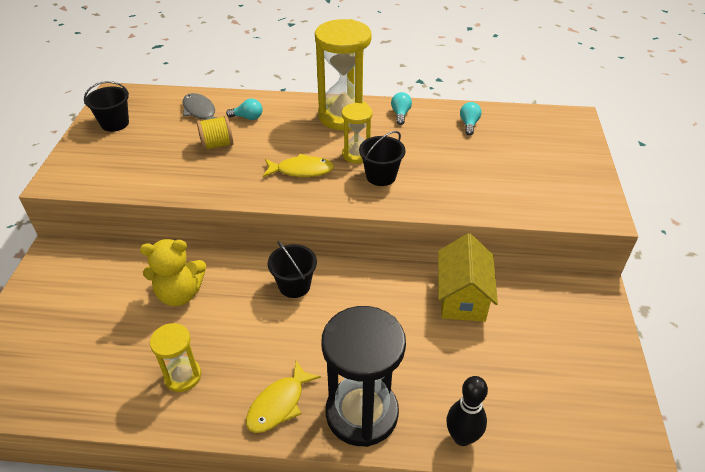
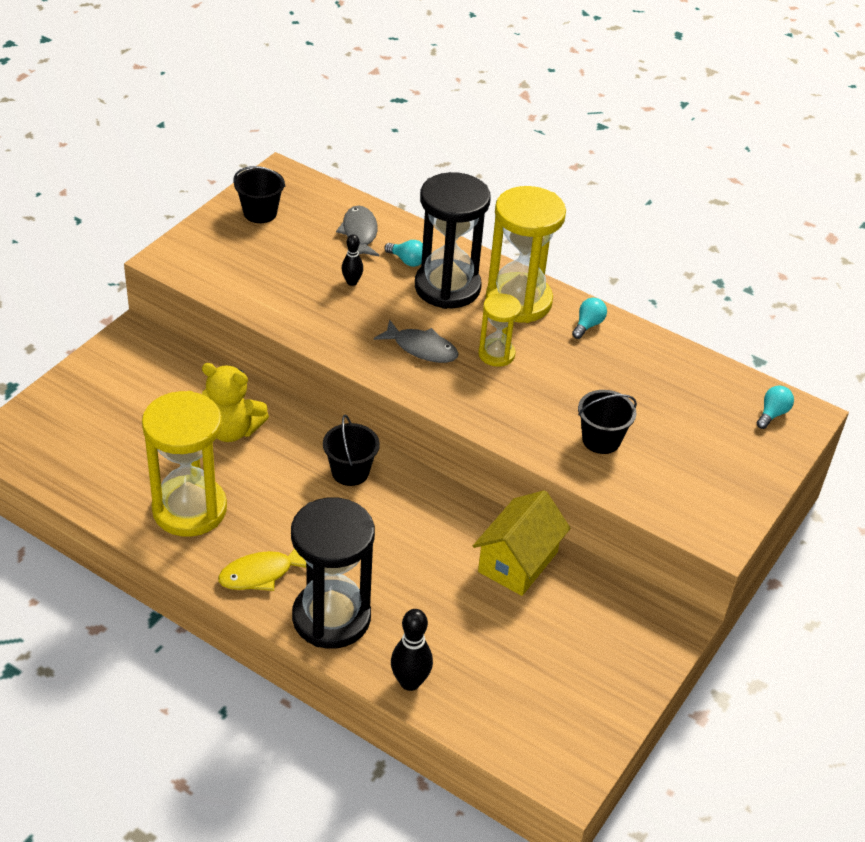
camera: 25 degrees right, 0 degrees up
(183, 376) = (189, 509): yellow hourglass -> yellow hourglass, size x1.89
(217, 145) = (352, 282): yellow spool -> black bowling pin
(289, 124) = (447, 287): none -> black hourglass
(301, 170) = (422, 348): yellow fish -> grey fish
(381, 176) = (503, 390): black bucket -> black bucket (601, 440)
(469, 124) = (661, 370): turquoise light bulb -> turquoise light bulb (772, 414)

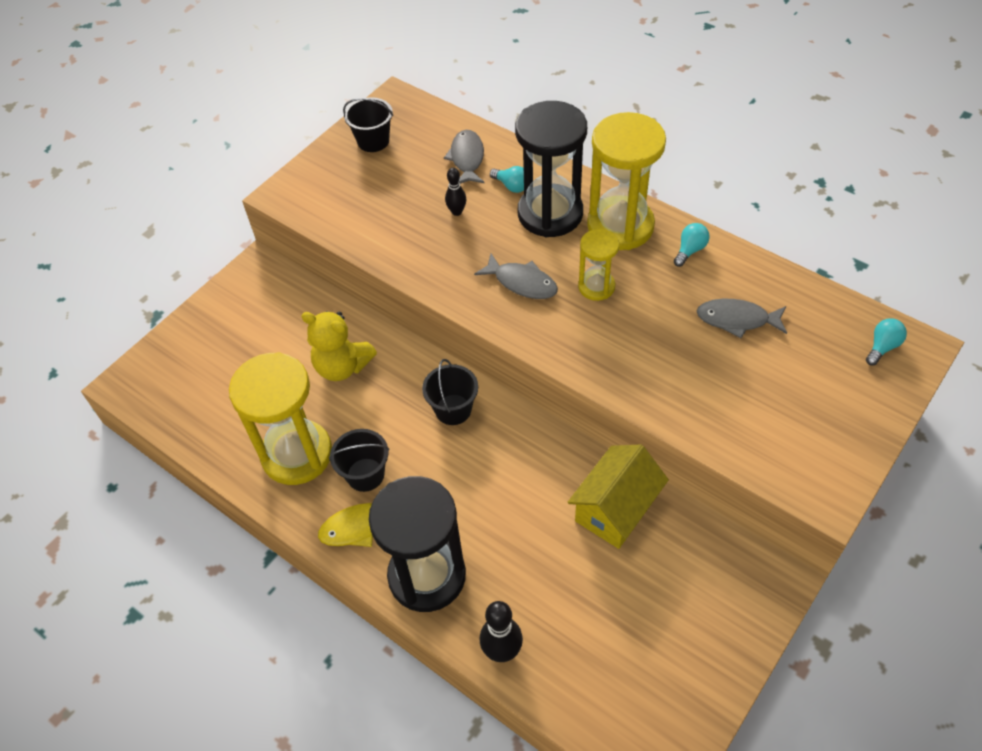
camera: 10 degrees right, 10 degrees up
(601, 440) = (701, 382): black bucket -> black bucket (365, 474)
(634, 387) = (736, 320): none -> grey fish

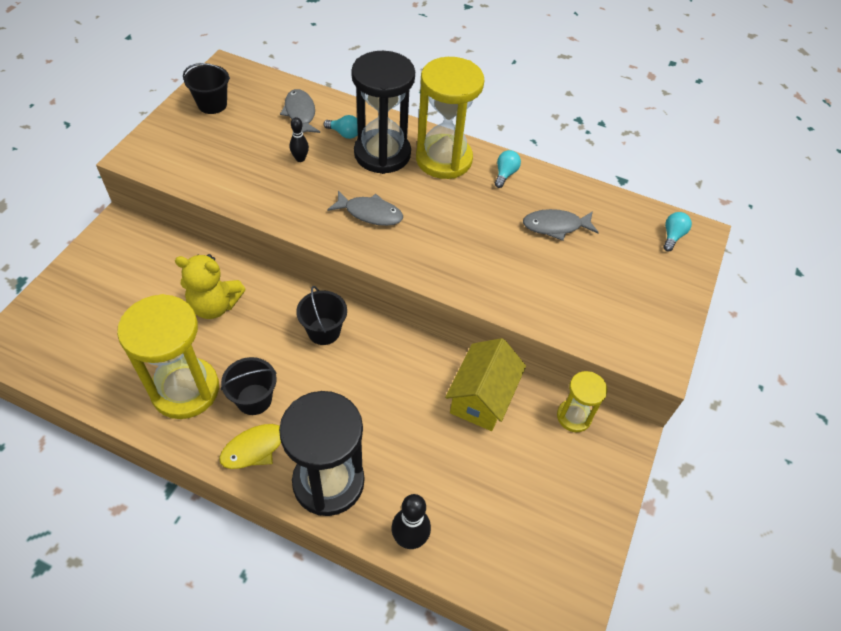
camera: 20 degrees left, 0 degrees up
(596, 287) = (434, 211): yellow hourglass -> yellow hourglass (574, 417)

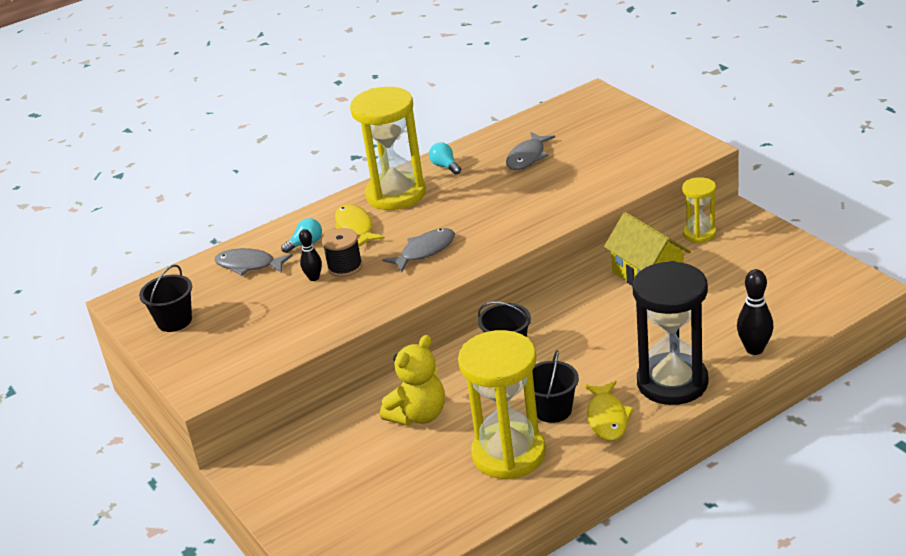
camera: 50 degrees left, 20 degrees down
(323, 171) = (345, 267): none -> black spool
(382, 154) = (355, 227): black hourglass -> yellow fish
(672, 236) = (586, 106): turquoise light bulb -> none

